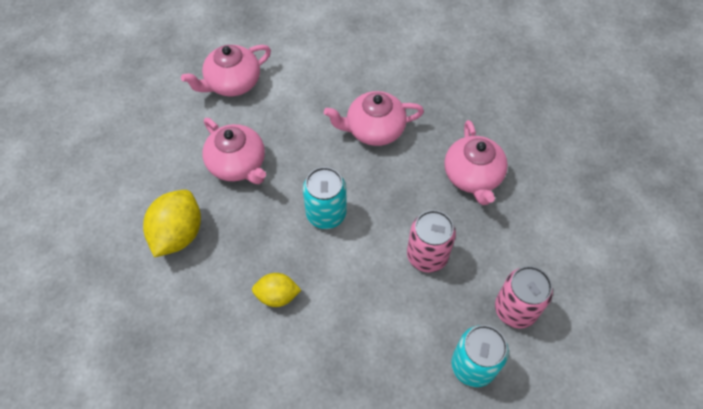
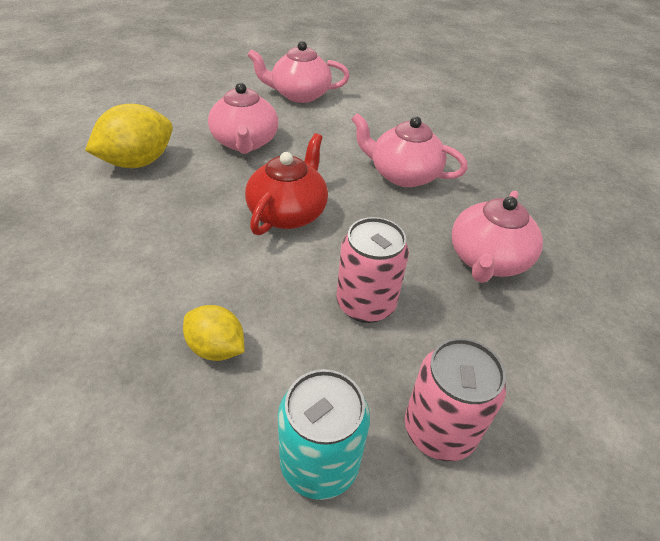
camera: 30 degrees right, 15 degrees down
(277, 296) = (166, 251): yellow lemon -> yellow lemon (216, 348)
(326, 214) = (288, 213): turquoise can -> red teapot

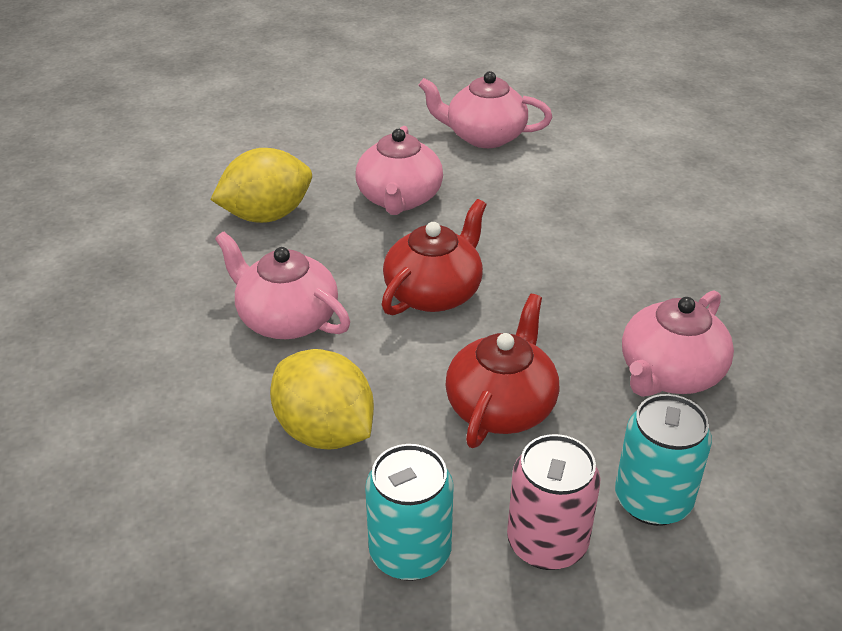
camera: 15 degrees right, 5 degrees down
(216, 348) = (325, 431): yellow lemon -> yellow lemon, size x1.65
(365, 304) = (501, 406): pink can -> red teapot
(403, 175) = (593, 257): pink teapot -> pink teapot (286, 319)
(512, 373) = (652, 500): none -> turquoise can

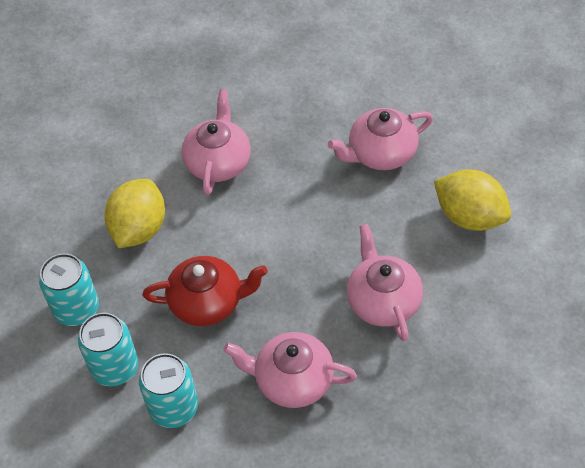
camera: 65 degrees right, 15 degrees up
(267, 215) = (311, 96): yellow lemon -> yellow lemon (470, 217)
(434, 292) = (291, 221): red teapot -> none
(484, 136) = (501, 163): pink teapot -> pink teapot (383, 301)
(547, 543) = (115, 367): pink can -> turquoise can

